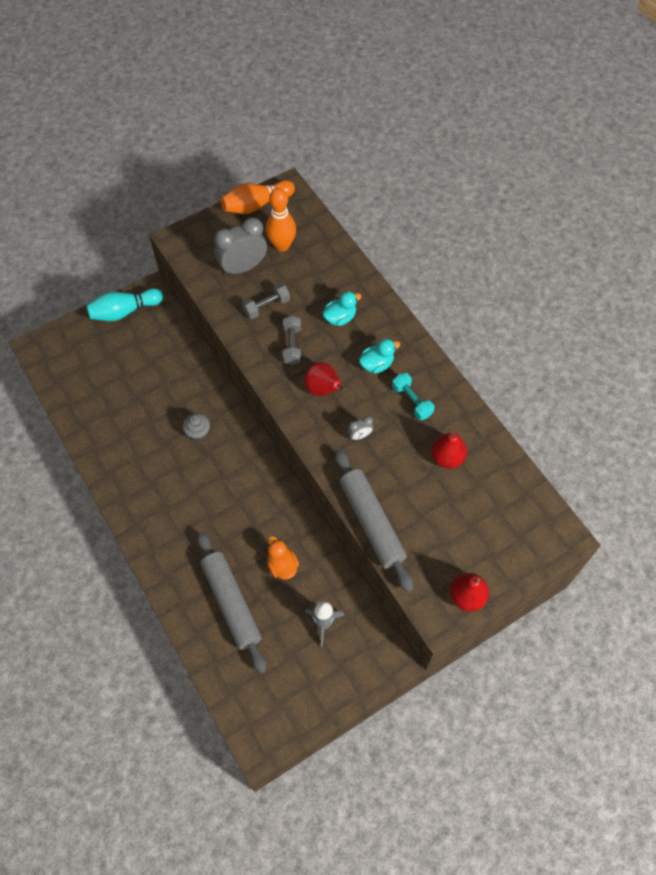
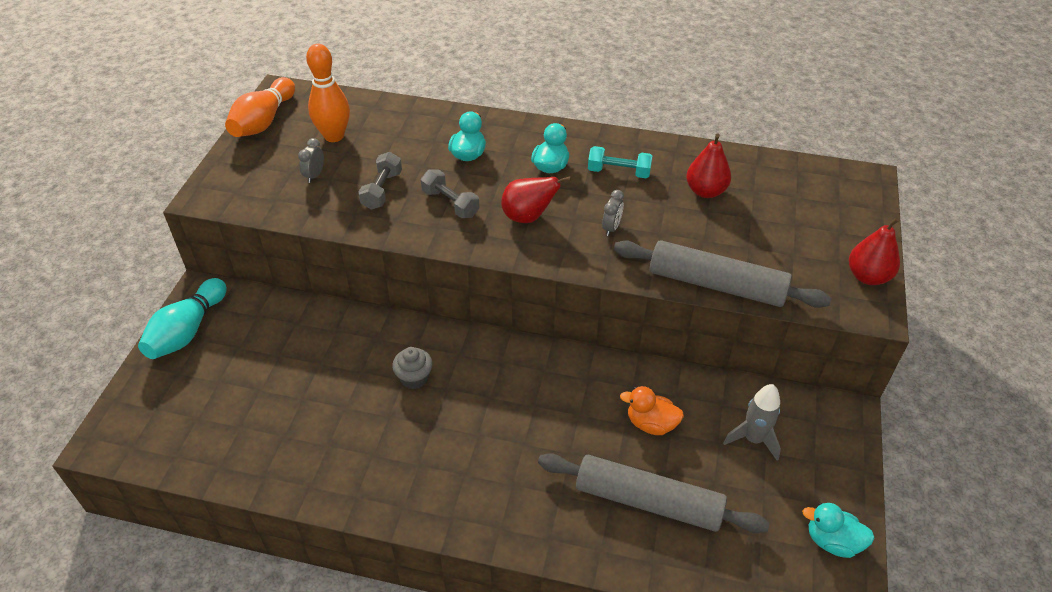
camera: 45 degrees left, 15 degrees down
(243, 267) = (314, 175): grey clock -> grey clock, size x0.46
(293, 711) = (832, 541): none -> turquoise duck

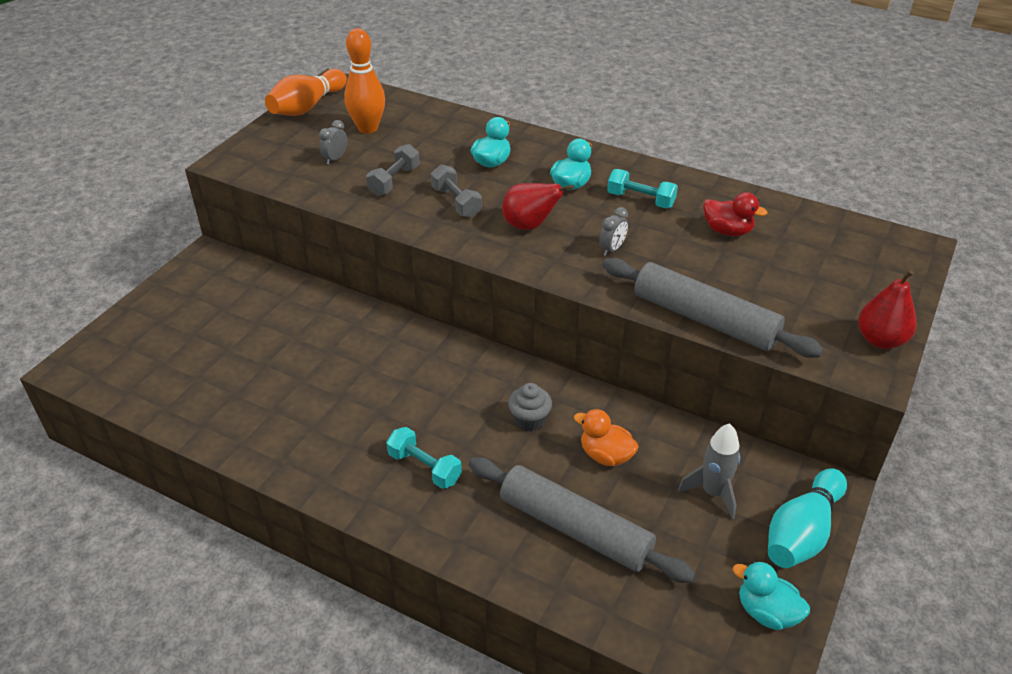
camera: 15 degrees right, 5 degrees down
(187, 331) = (182, 287): turquoise bowling pin -> turquoise bowling pin (802, 533)
(414, 378) = (378, 367): grey cupcake -> grey cupcake (529, 420)
(494, 472) = (424, 467): none -> turquoise dumbbell
(705, 191) = (727, 231): red pear -> red duck

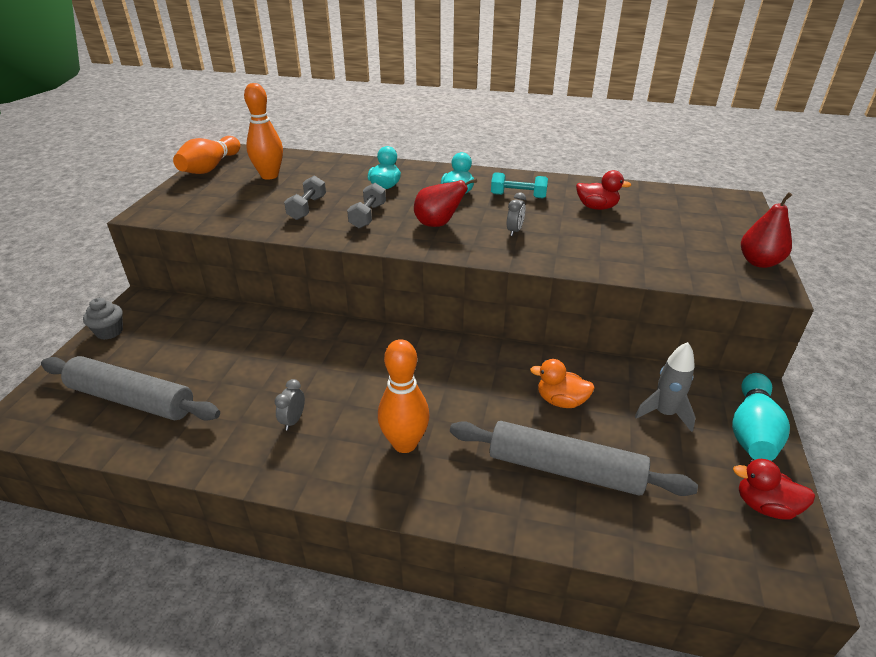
camera: 15 degrees left, 5 degrees down
(335, 159) = (248, 199): grey clock -> grey clock (293, 420)
(424, 467) = (405, 443): turquoise dumbbell -> orange bowling pin
(456, 202) = (368, 216): grey dumbbell -> grey dumbbell turned 60 degrees clockwise
(529, 420) = (482, 384): grey cupcake -> grey cupcake (109, 332)
(704, 319) = (617, 268): grey rolling pin -> grey rolling pin (132, 399)
(766, 612) = (765, 506): turquoise duck -> red duck

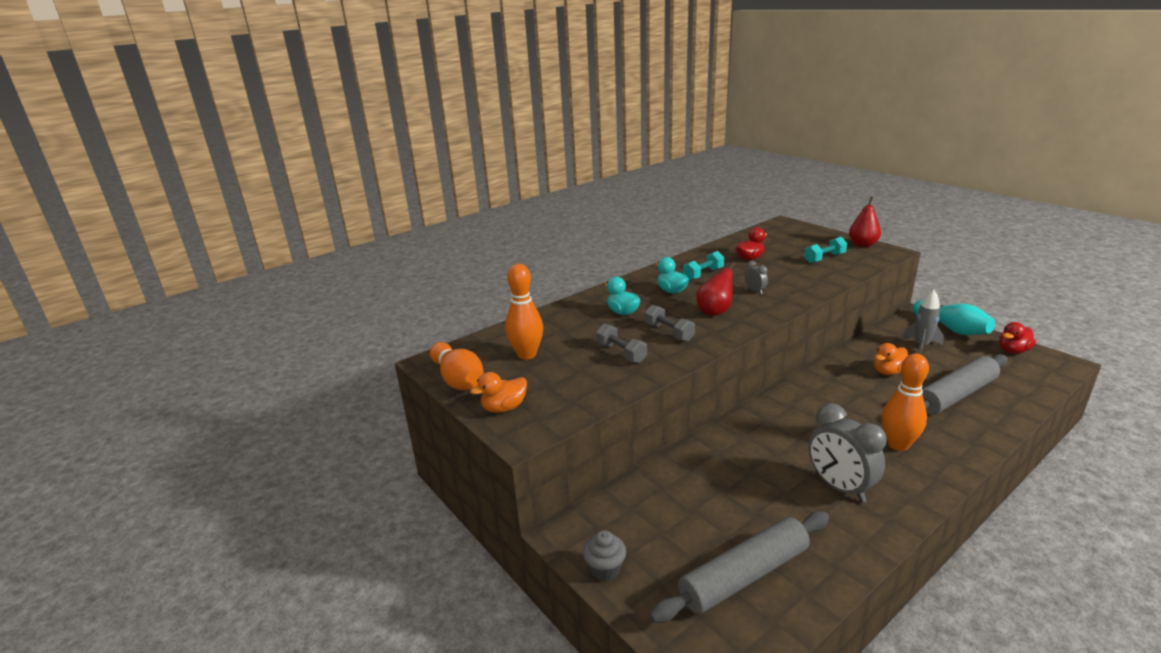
camera: 50 degrees left, 10 degrees down
(182, 194) = (504, 408): none -> orange duck
(293, 420) = (839, 487): grey clock -> grey clock, size x2.18
(668, 248) = (824, 258): none -> turquoise dumbbell

